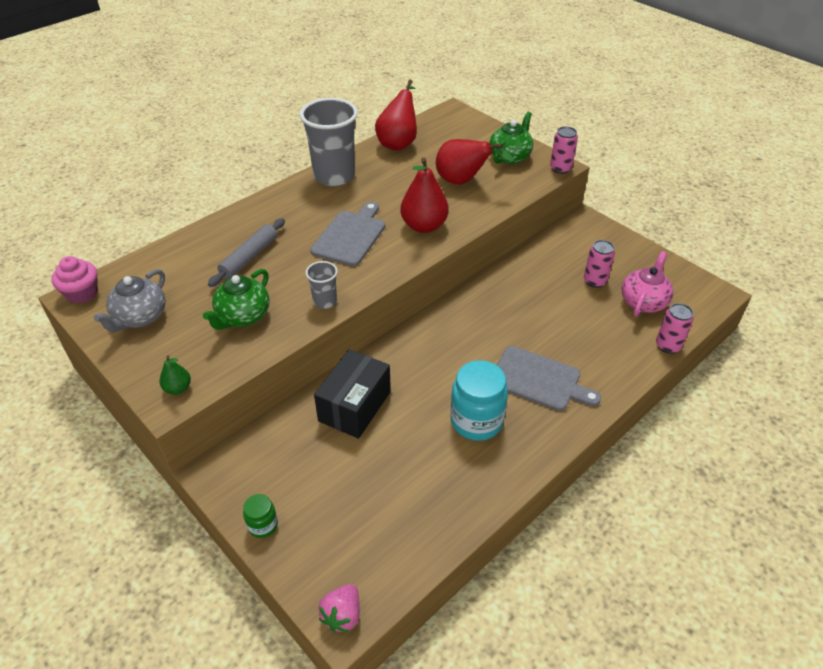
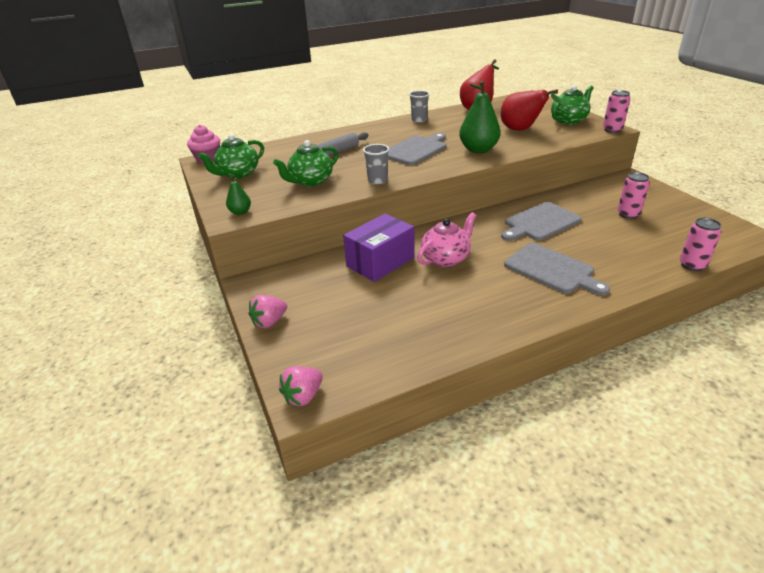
camera: 20 degrees right, 10 degrees down
(140, 317) = (238, 174): grey teapot -> green teapot
(263, 525) = (269, 322): green jar -> pink strawberry
(334, 176) = (419, 120): grey cup -> grey cup, size x0.47
(355, 406) = (380, 262): black box -> purple box
(424, 226) = (478, 150): red pear -> green pear
(476, 421) = (482, 287): turquoise jar -> none
(509, 310) = (540, 223): none -> grey cutting board
(643, 302) = (673, 233): pink teapot -> pink teapot (446, 259)

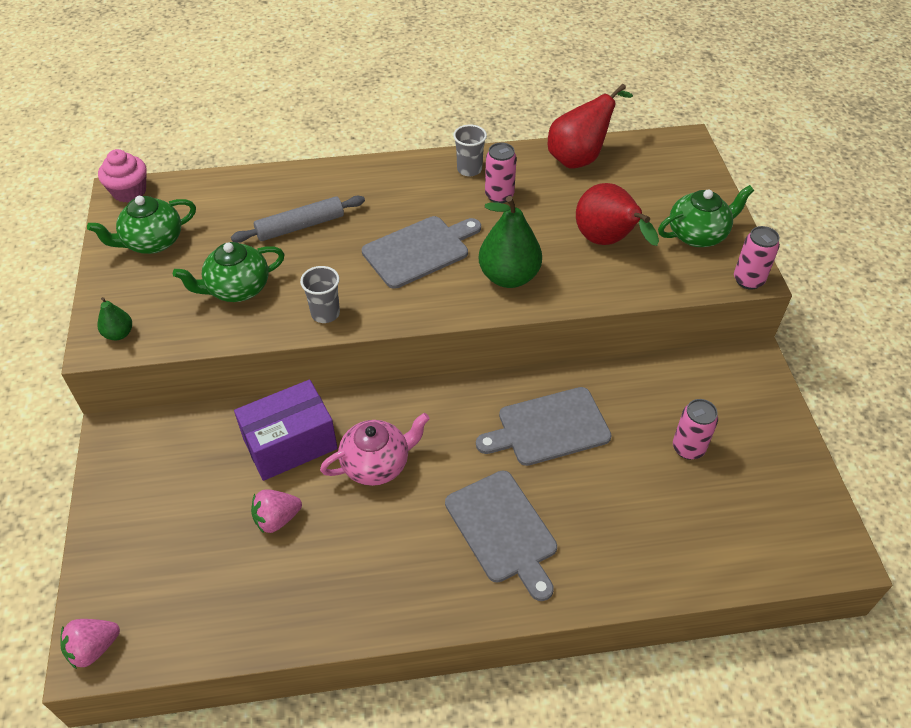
camera: 15 degrees right, 15 degrees up
(269, 322) = (108, 513): pink strawberry -> pink strawberry (277, 519)
(692, 265) = (701, 583): pink can -> pink can (499, 195)

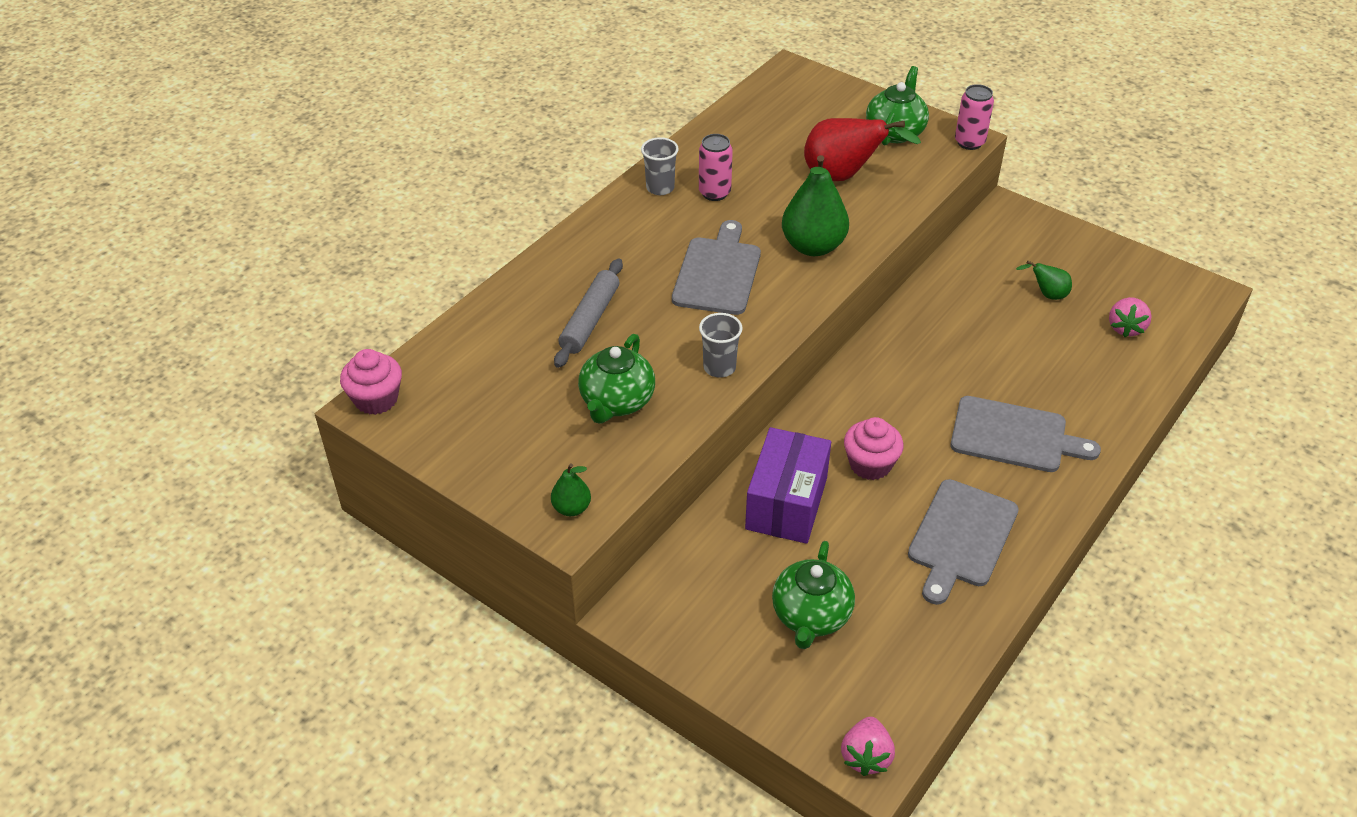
camera: 45 degrees left, 5 degrees down
(152, 242) = (475, 422): green teapot -> green teapot (811, 616)
(277, 519) = (858, 558): pink strawberry -> pink strawberry (1125, 328)
(377, 464) = (870, 464): pink teapot -> pink cupcake
(548, 428) = (946, 348): grey cutting board -> grey cutting board (961, 537)
(579, 158) = (732, 127): red pear -> none
(688, 448) = (1047, 294): pink can -> green pear

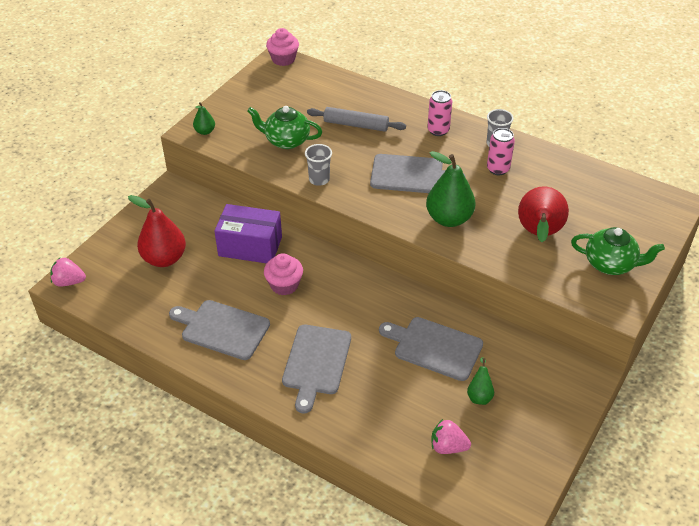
camera: 85 degrees right, 0 degrees up
(811, 616) = (164, 258): green teapot -> red pear
(969, 142) = (613, 311): pink can -> pink can (438, 130)
(976, 323) = (434, 347): none -> grey cutting board

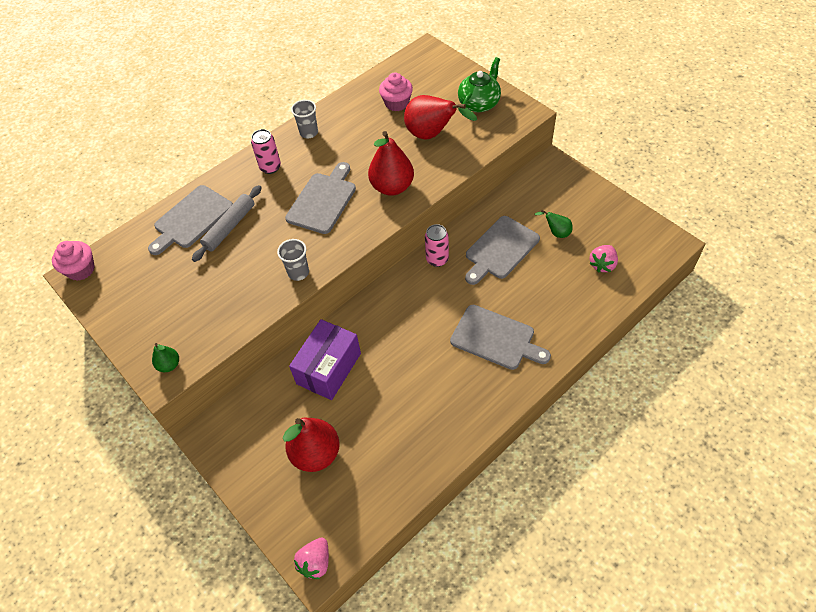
camera: 70 degrees left, 10 degrees up
(222, 329) = (433, 410): grey cutting board -> grey cutting board (191, 219)
(284, 285) = (392, 347): pink cupcake -> pink cupcake (397, 103)
(286, 141) = (225, 290): green teapot -> none
(449, 219) = (392, 187): green pear -> red pear
(498, 169) = (342, 140): pink can -> pink can (437, 259)

